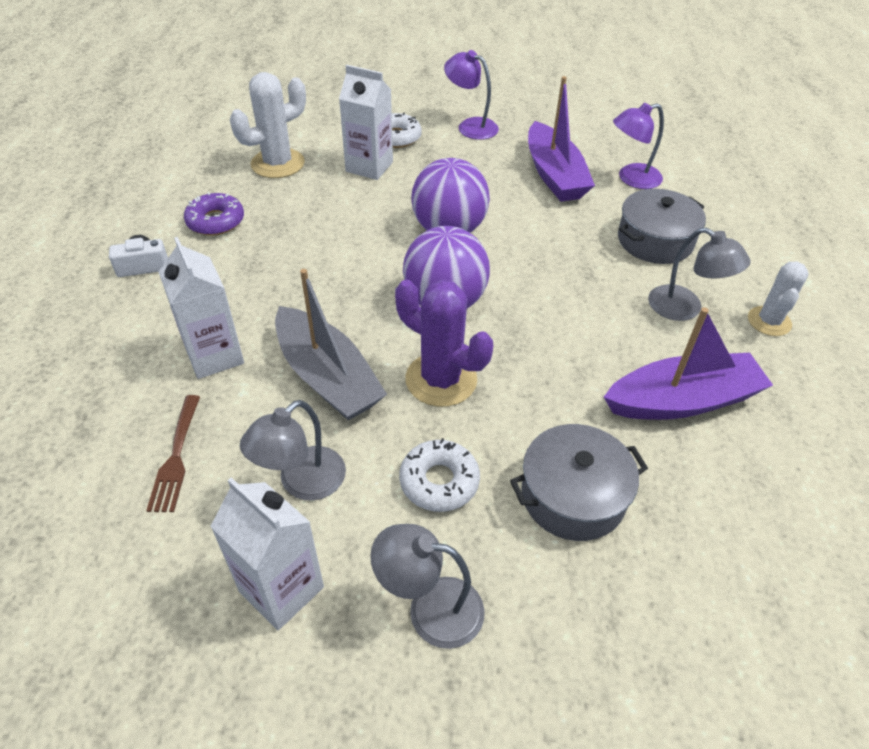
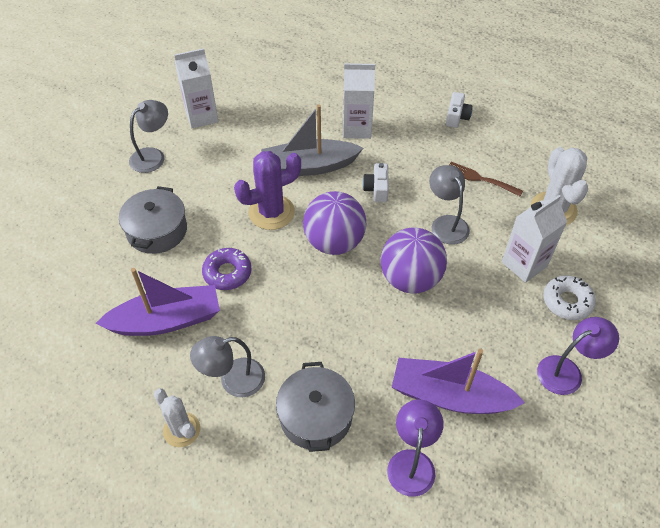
camera: 120 degrees right, 5 degrees up
(176, 457) = (296, 102): brown fork -> brown fork (480, 179)
(216, 221) = (489, 158): purple donut -> purple donut (227, 273)
(302, 483) = (248, 137): grey lamp -> grey lamp (446, 223)
(330, 296) = (377, 189): none -> white camera
(439, 481) = (208, 184): white donut -> none
(682, 401) = (167, 320): purple boat -> purple boat turned 120 degrees counterclockwise

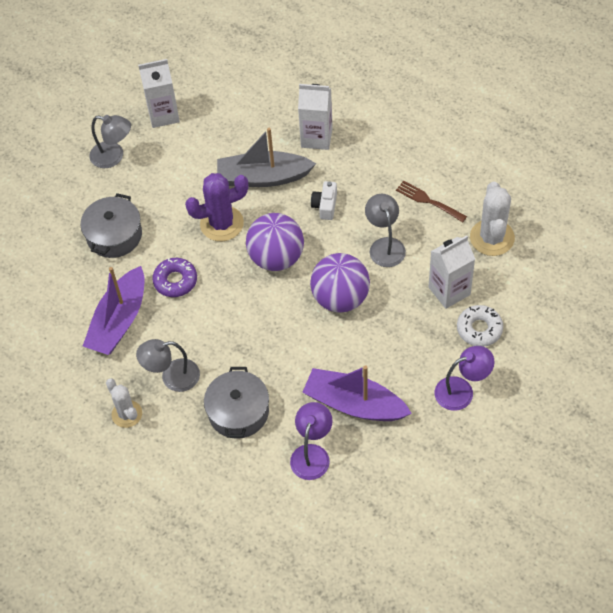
camera: 10 degrees right, 5 degrees up
(153, 156) = (113, 156): grey lamp -> grey lamp turned 60 degrees clockwise
(167, 320) = (119, 321): purple boat -> purple boat turned 120 degrees clockwise
(457, 117) = (420, 130): white camera -> none

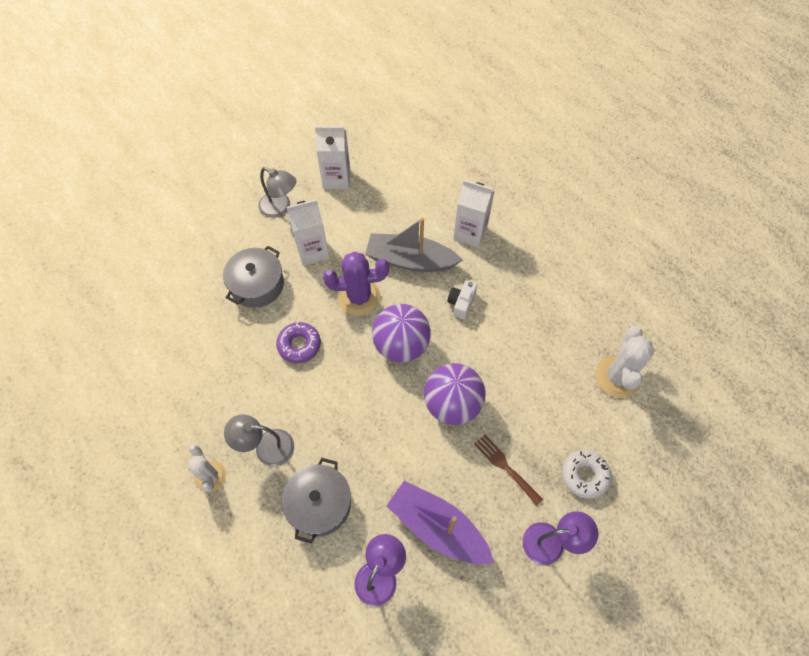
camera: 10 degrees right, 5 degrees up
(119, 321) = (234, 373): purple boat -> none
(385, 245) = (509, 359): grey lamp -> none
(428, 201) = (562, 322): brown fork -> brown fork (505, 467)
(449, 291) = (562, 424): white carton -> white carton (312, 251)

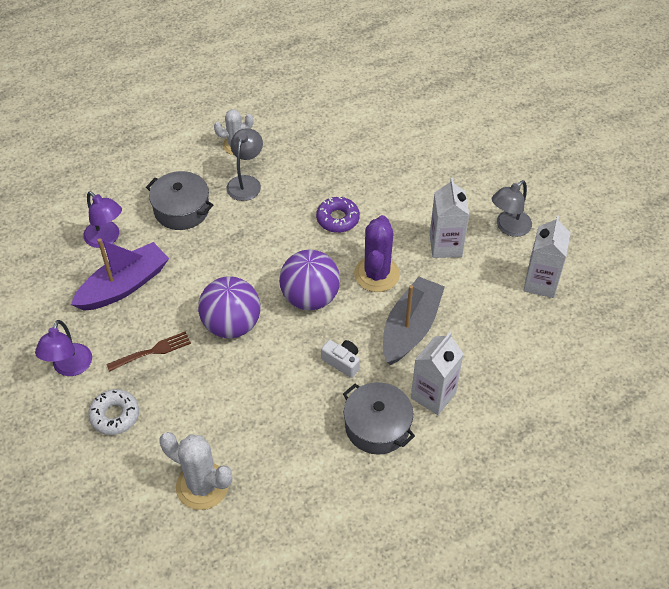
camera: 105 degrees right, 10 degrees down
(257, 284) = (416, 197): grey pot -> grey pot (377, 426)

